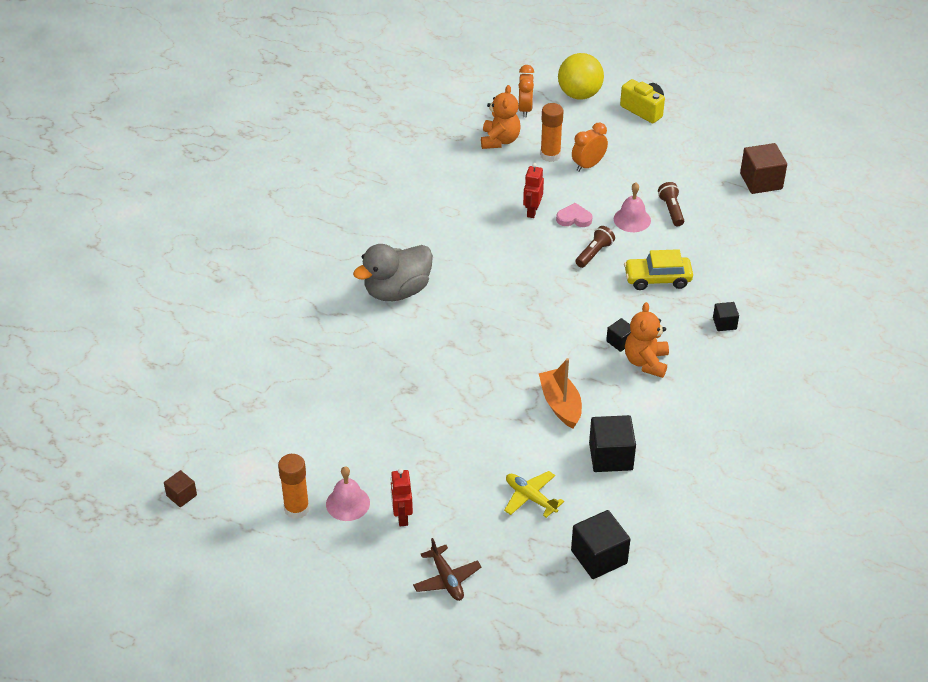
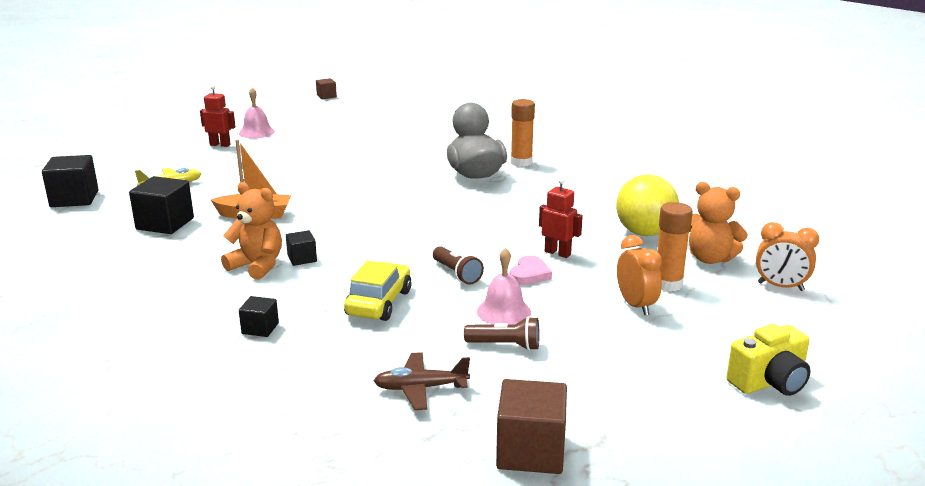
camera: 110 degrees right, 20 degrees down
(296, 509) = (272, 119): orange glue stick -> orange glue stick (521, 162)
(446, 579) = (144, 149): brown plane -> brown plane (420, 388)
(579, 94) = (817, 334): yellow ball -> yellow ball (644, 233)

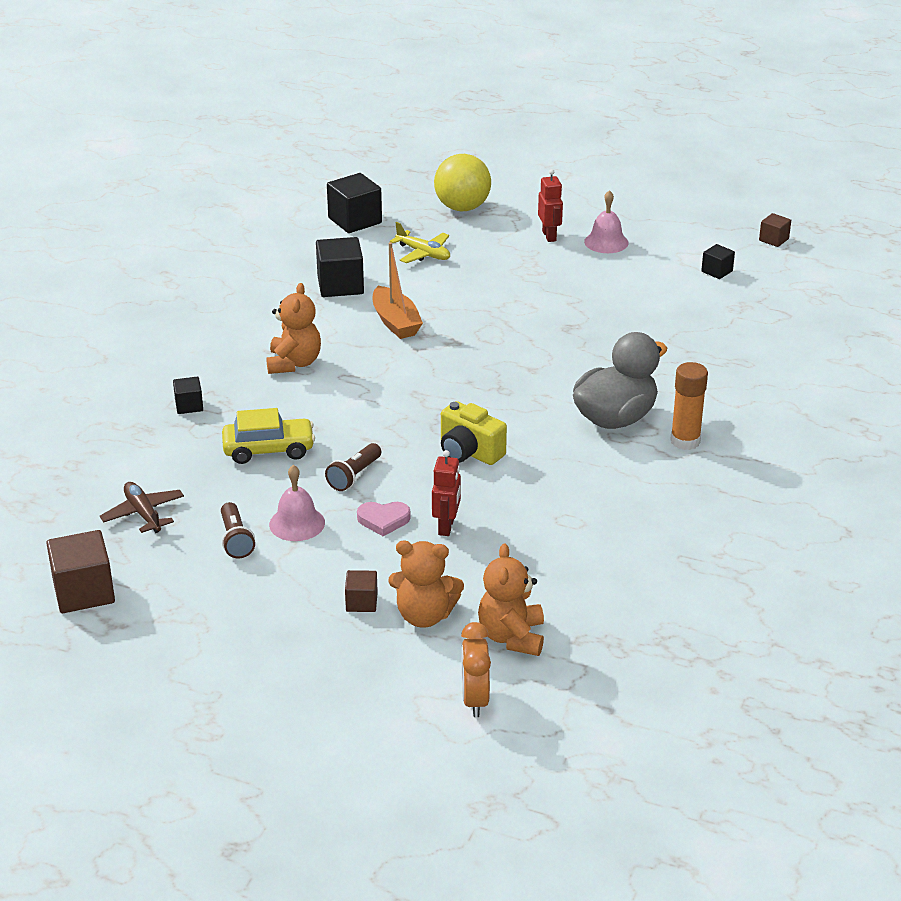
camera: 65 degrees right, 10 degrees up
(302, 258) = (324, 381): black cube -> black cube (717, 271)
(636, 305) = (361, 602): orange clock -> brown cube
(644, 233) = (546, 577): yellow ball -> yellow ball (462, 208)
(668, 284) = (424, 616): orange glue stick -> orange teddy bear
(769, 382) = (259, 711): yellow camera -> yellow camera (469, 452)

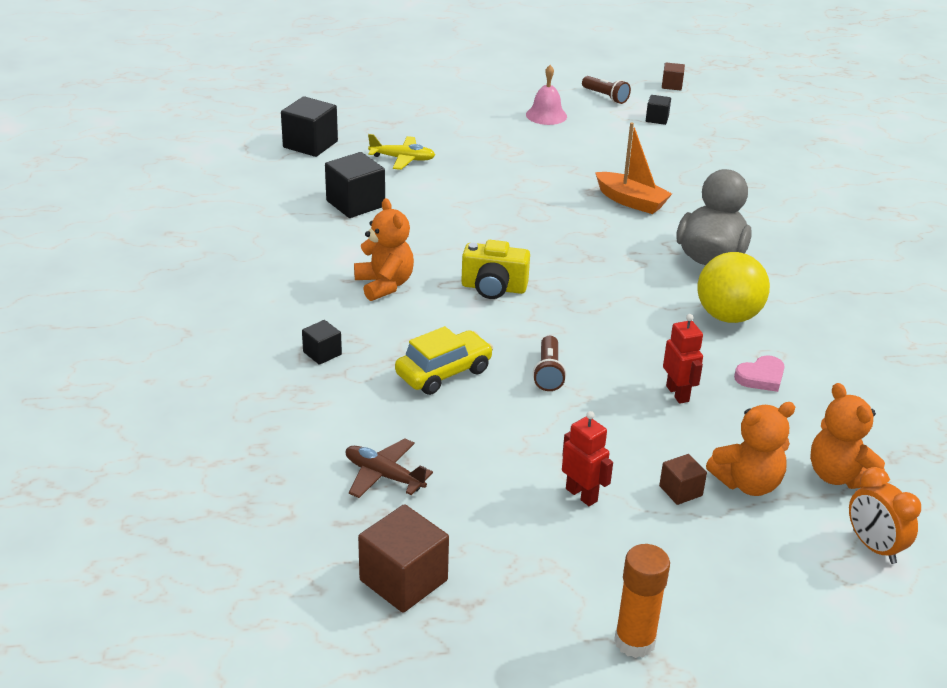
camera: 30 degrees left, 0 degrees up
(235, 540) = (502, 471): brown flashlight -> brown flashlight (605, 97)
(297, 523) = (543, 435): pink bell -> none
(383, 520) = (617, 406): pink heart -> pink heart (761, 377)
(395, 322) = (440, 224): orange boat -> orange boat (631, 201)
(462, 208) = (396, 113): yellow ball -> yellow ball (728, 316)
(469, 452) = (625, 320): yellow camera -> yellow camera (493, 288)
(549, 236) = (495, 120): red robot -> red robot (581, 495)
(685, 441) = (783, 260): orange glue stick -> orange glue stick (634, 641)

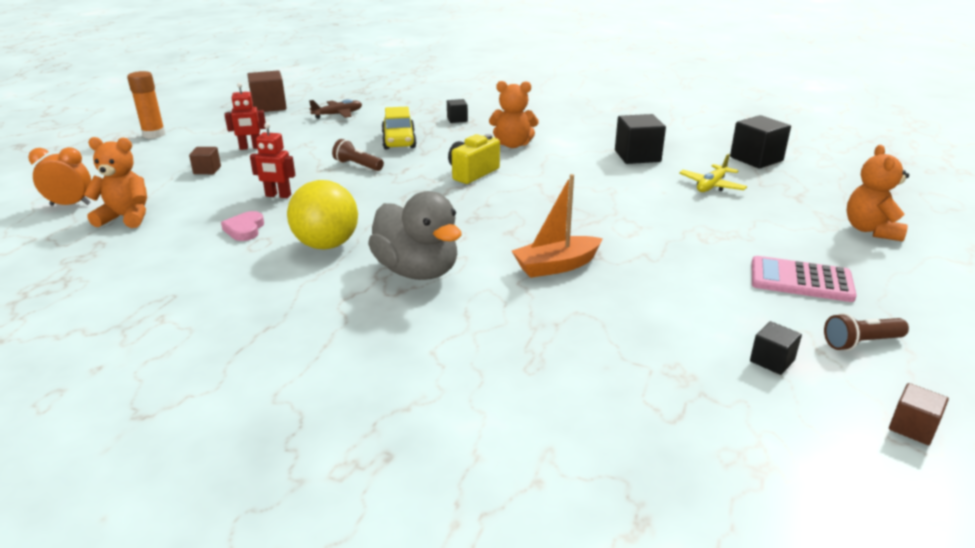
camera: 120 degrees right, 5 degrees down
(546, 115) = (801, 280): pink bell -> pink calculator
(747, 483) = (176, 189): orange teddy bear -> orange teddy bear (871, 230)

